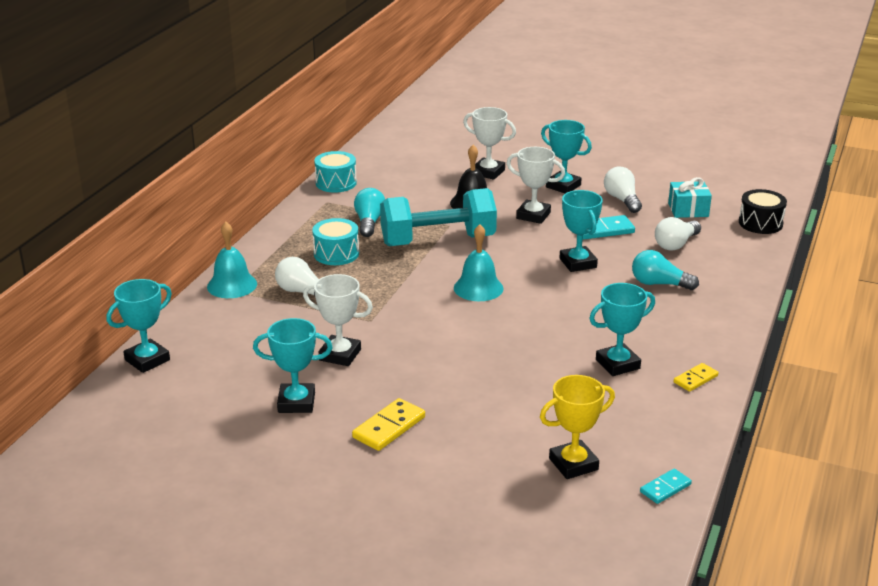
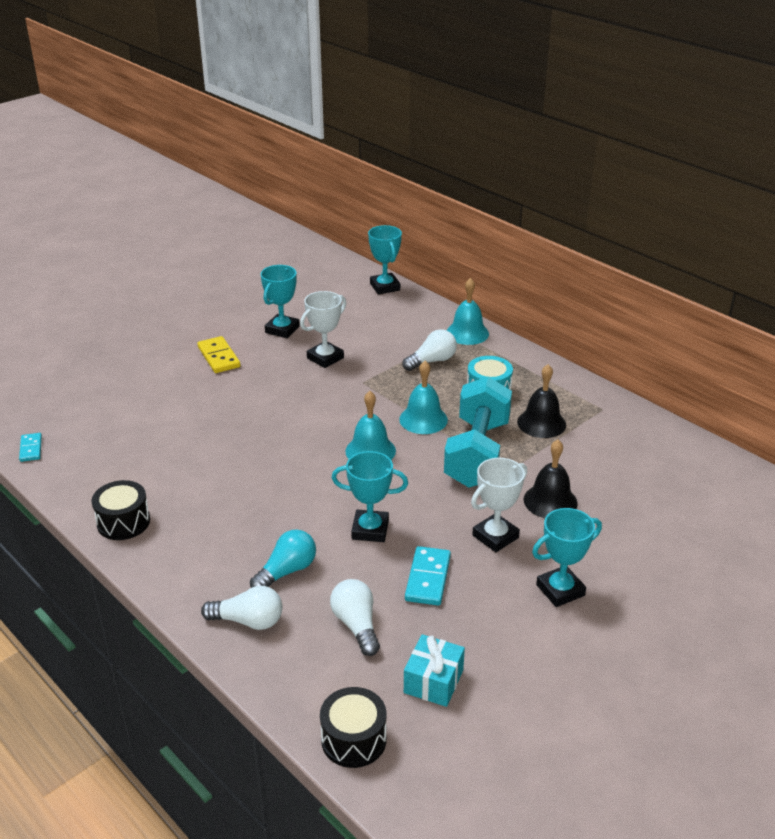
camera: 115 degrees right, 5 degrees up
(336, 183) = (645, 424): turquoise drum -> none
(369, 222) = (541, 423): turquoise light bulb -> black bell
(408, 274) = (423, 419): none -> turquoise bell
(488, 172) = (629, 540): white trophy -> none
(573, 464) = (99, 418): yellow trophy -> none
(617, 364) = (186, 486): turquoise trophy -> none
(622, 200) = (495, 629): white light bulb -> white light bulb (248, 621)
(695, 379) = (123, 522): yellow domino -> black drum

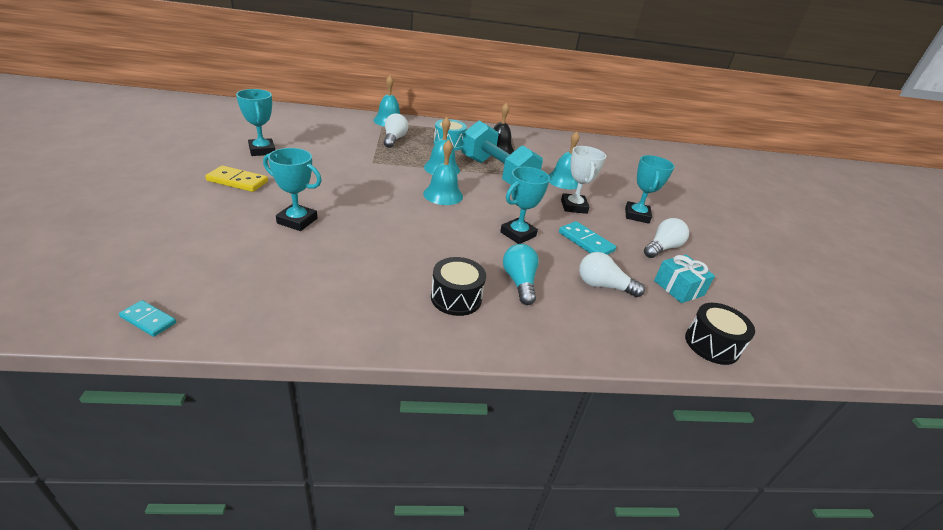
camera: 55 degrees left, 0 degrees up
(123, 522) = (354, 322): black drum -> black drum (456, 298)
(248, 621) = (553, 325): white light bulb -> white light bulb (662, 248)
(325, 358) = (324, 157): white trophy -> none
(385, 287) = (296, 110): turquoise trophy -> turquoise trophy (297, 221)
(550, 501) = (563, 180): black bell -> turquoise bell

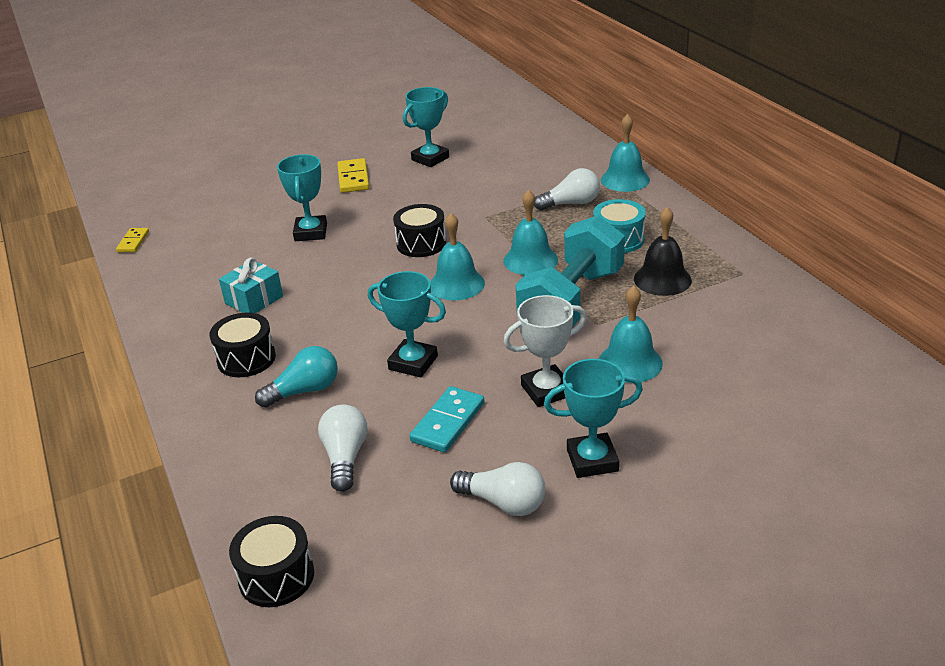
camera: 75 degrees right, 0 degrees up
(148, 320) = (133, 242): turquoise domino -> yellow domino
(378, 189) = (421, 243): none -> black drum
(678, 288) = (395, 532): turquoise gift -> turquoise gift (254, 300)

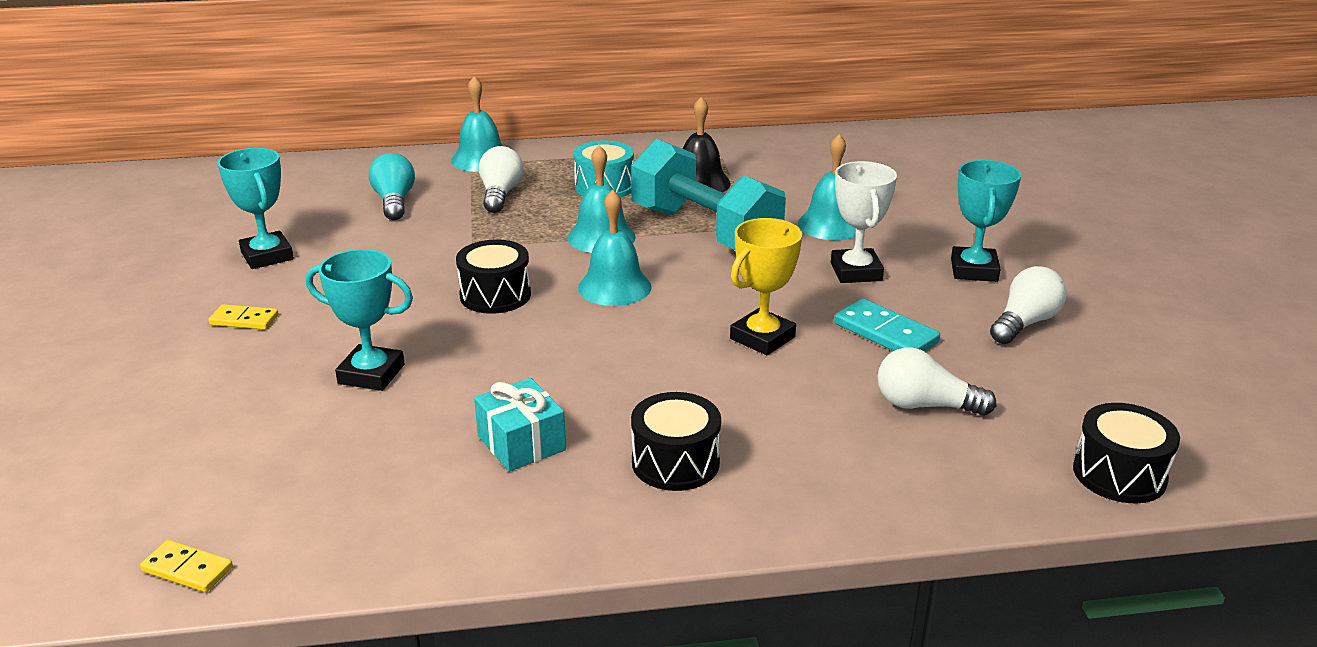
camera: 75 degrees left, 5 degrees down
(304, 391) = (778, 420): turquoise light bulb -> turquoise light bulb (394, 202)
(353, 178) = (244, 320): yellow domino -> yellow domino, size x0.64
(413, 363) = (762, 338): turquoise trophy -> yellow trophy

